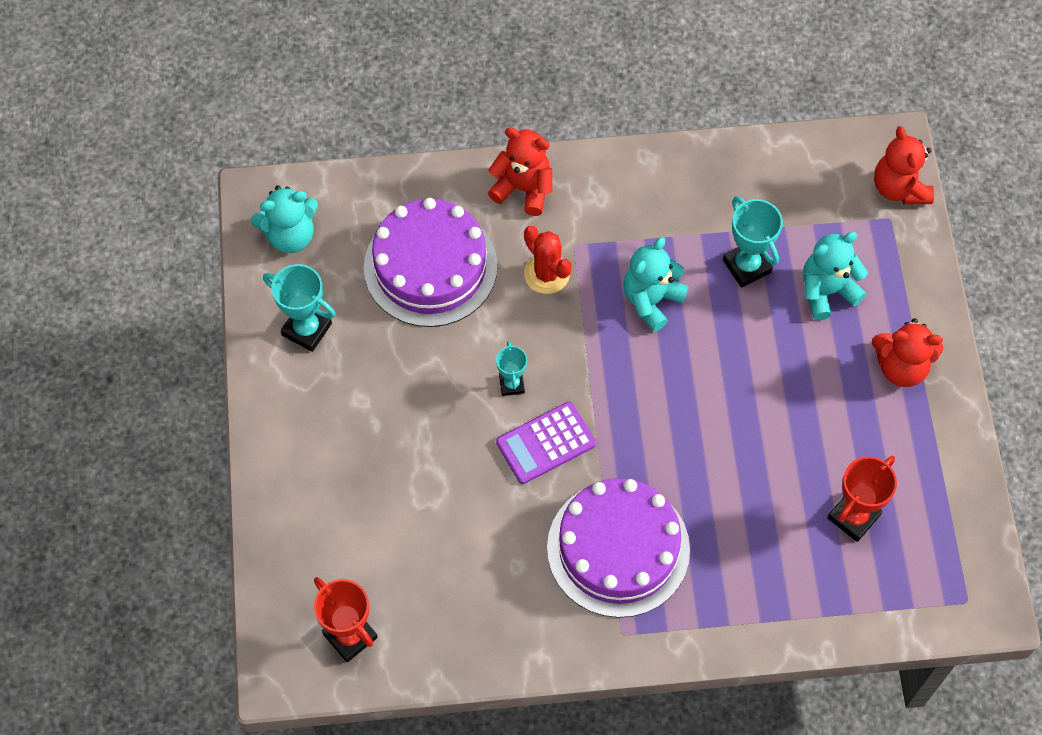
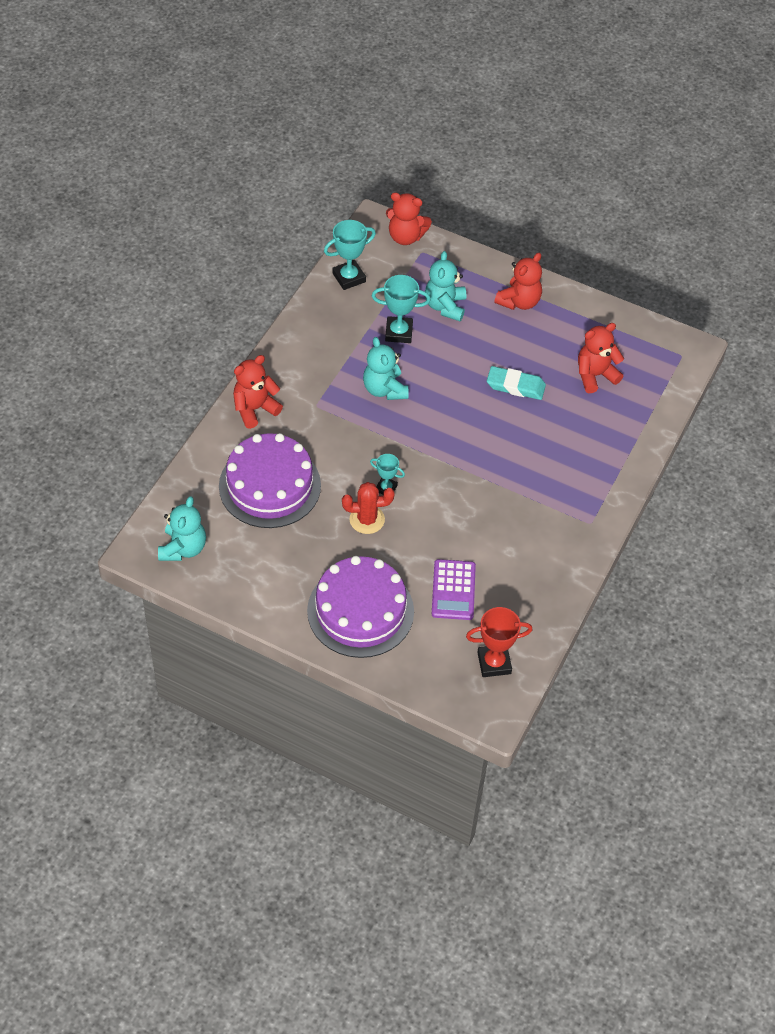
camera: 60 degrees left, 10 degrees down
(306, 329) = (260, 575): turquoise trophy -> turquoise trophy (349, 277)
(546, 443) = (439, 493): purple calculator -> purple calculator (453, 590)
(547, 274) = (324, 430): red cactus -> red cactus (367, 519)
(618, 548) = (535, 495): purple cake -> purple cake (360, 611)
(765, 436) = (515, 386): none -> turquoise eraser
(853, 516) = (595, 375): red trophy -> red teddy bear

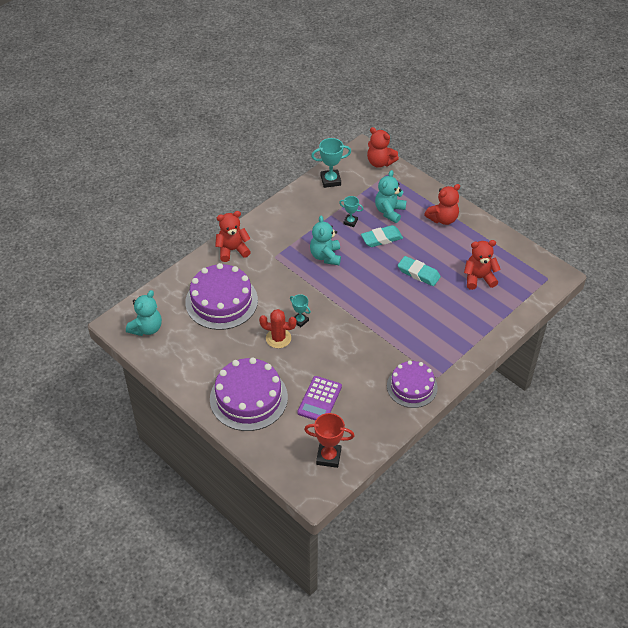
camera: 20 degrees right, 5 degrees down
(399, 332) = (350, 222): turquoise trophy -> turquoise trophy, size x0.61
(449, 347) = (381, 238): none -> turquoise eraser
(564, 543) = (412, 387): none -> purple cake

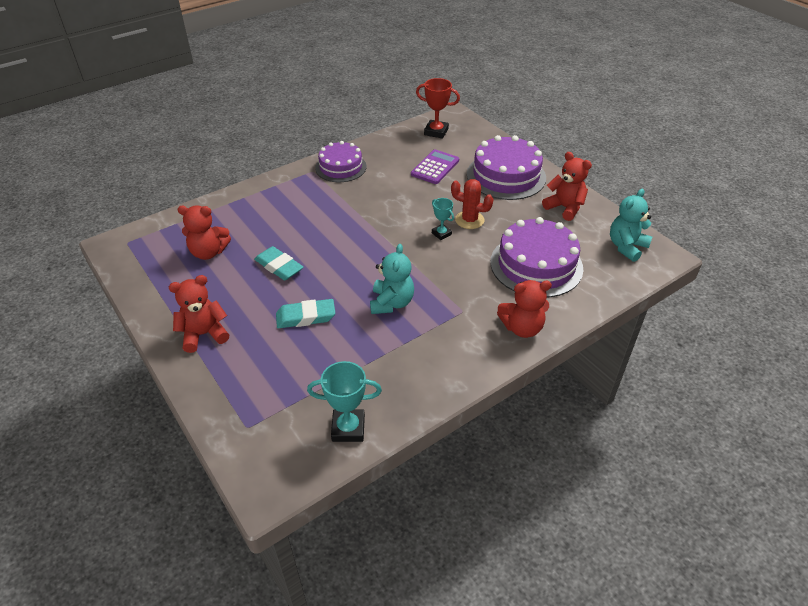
camera: 170 degrees left, 5 degrees down
(350, 222) = (341, 348): turquoise trophy -> none
(380, 162) = (248, 455): red teddy bear -> red teddy bear (565, 208)
(389, 211) = (275, 357): turquoise teddy bear -> none

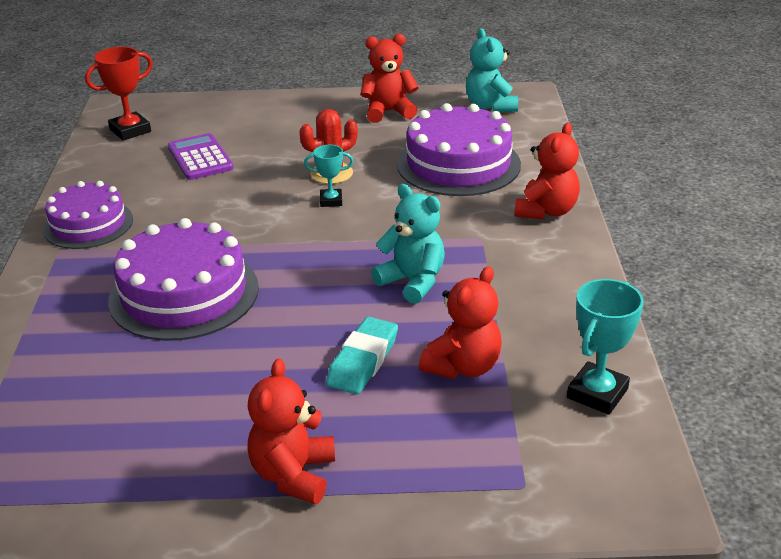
camera: 55 degrees left, 10 degrees down
(208, 252) = (107, 412): red teddy bear -> red teddy bear (463, 366)
(279, 267) = (231, 351): turquoise eraser -> none
(506, 176) = (285, 121): purple cake -> purple cake (184, 294)

